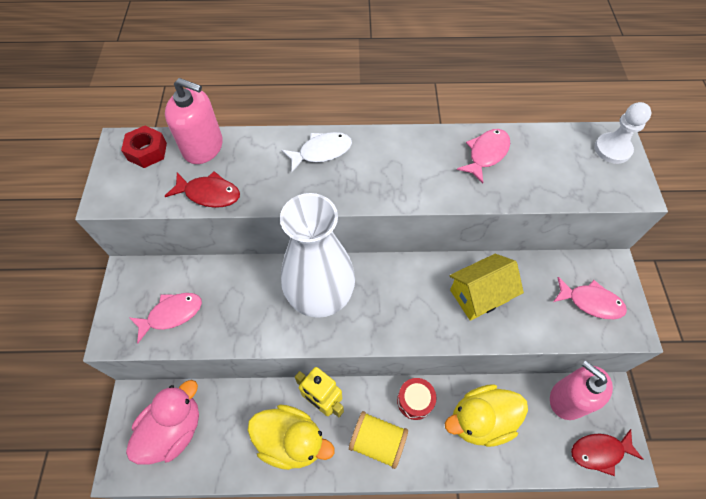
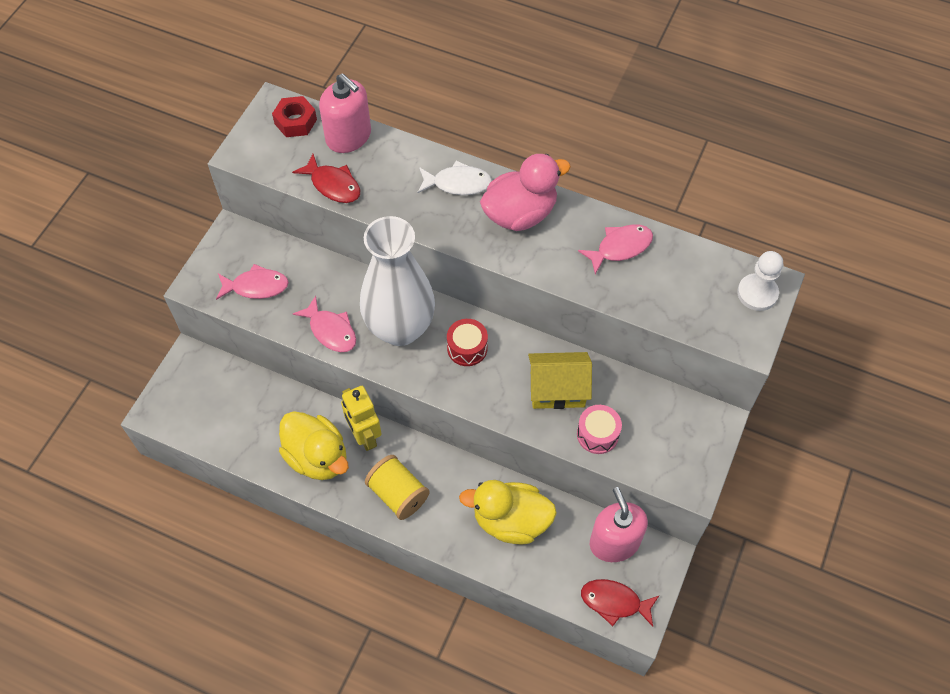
camera: 25 degrees right, 0 degrees up
(174, 429) = (215, 400): pink duck -> pink duck (520, 214)
(415, 401) = (455, 475): red drum -> red drum (467, 348)
(533, 319) = (597, 434): none -> pink drum
(591, 302) = (668, 443): pink fish -> pink fish (331, 331)

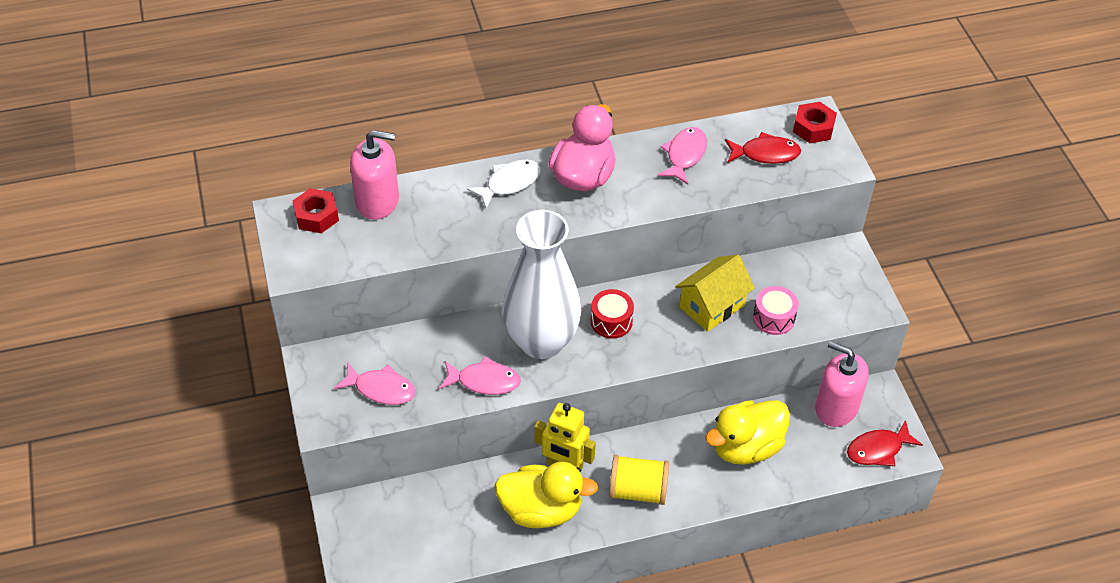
camera: 40 degrees left, 10 degrees down
(256, 286) = (381, 389): pink fish -> pink fish turned 60 degrees clockwise
(333, 185) = (404, 246): red fish -> red fish (765, 154)
(757, 293) = (813, 128): white pawn -> red nut

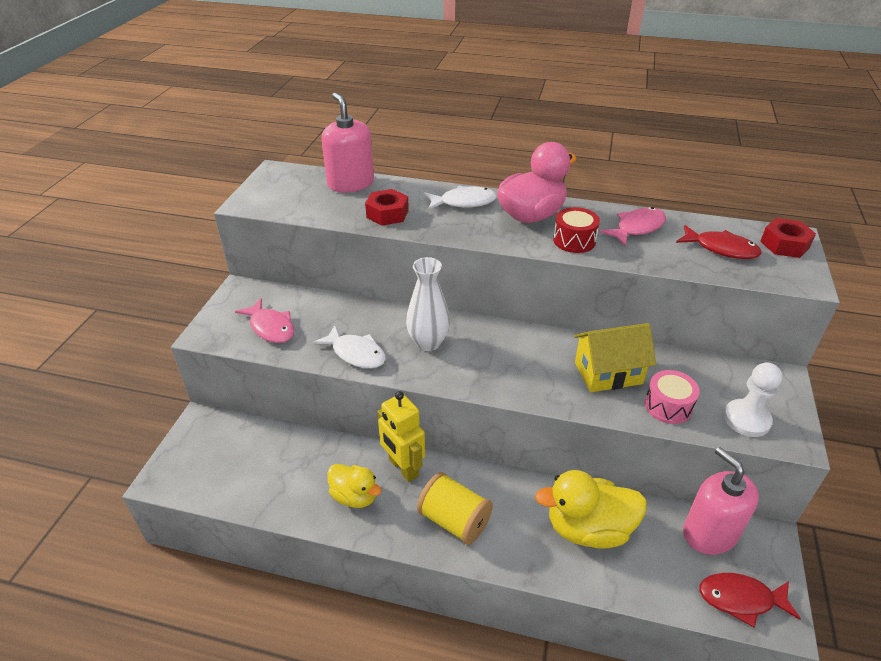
camera: 30 degrees right, 10 degrees down
(316, 216) = (298, 179): red nut -> red nut (387, 214)
(377, 201) = (350, 183): pink soap dispenser -> pink soap dispenser turned 150 degrees counterclockwise
(484, 381) = (356, 353): pink fish -> white fish
(541, 341) = (428, 343): white vase -> white vase, size x0.56
(541, 510) = (354, 496): yellow duck -> yellow duck, size x0.62
(611, 321) = (502, 350): red drum -> red drum (574, 240)
(837, 304) = (746, 419): none -> white pawn

